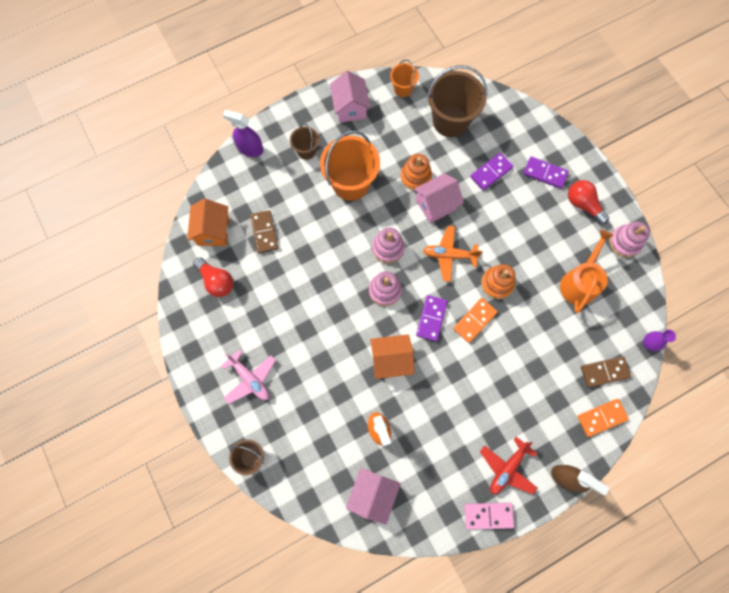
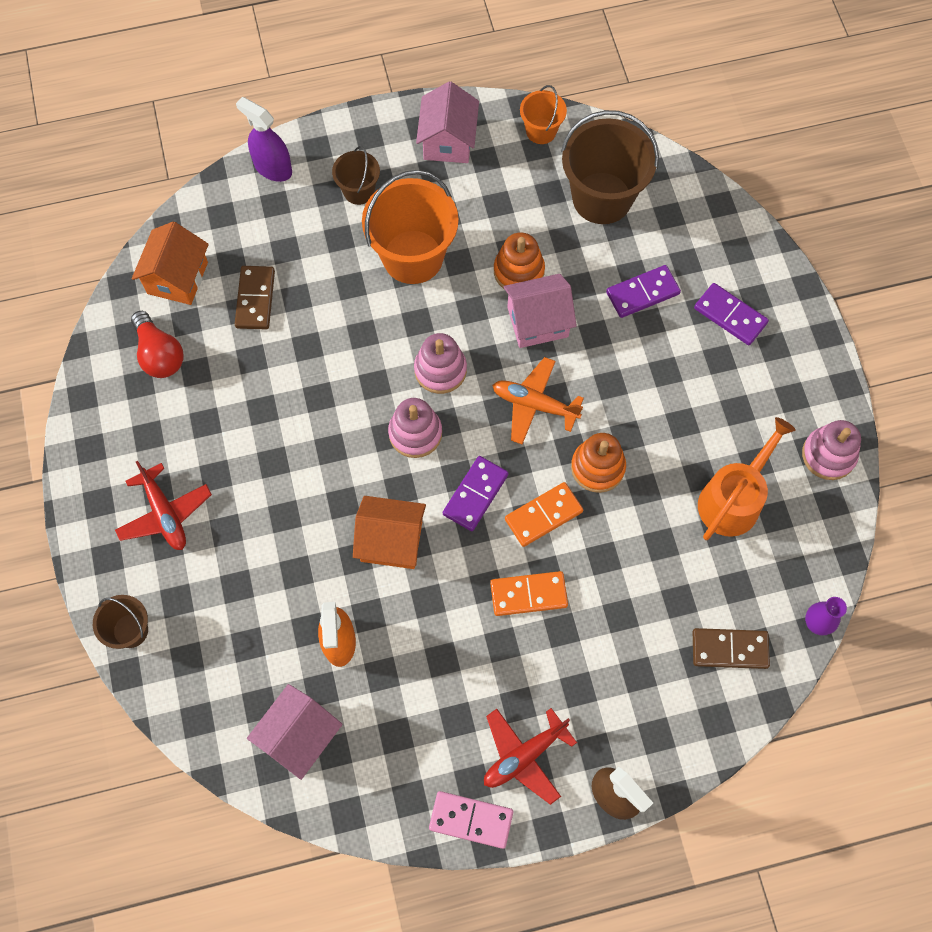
camera: 15 degrees right, 5 degrees down
(250, 379) = (165, 513): pink plane -> red plane
(583, 205) = (777, 379): red light bulb -> none
(601, 417) = (702, 719): orange domino -> orange domino (528, 594)

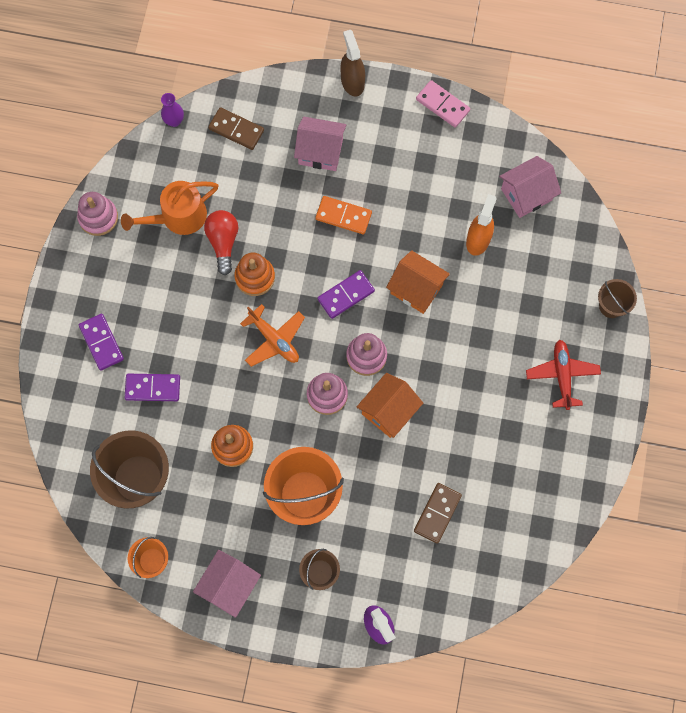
camera: 155 degrees left, 5 degrees up
(159, 354) = (525, 499): red light bulb -> red light bulb (223, 242)
(177, 278) = (489, 559): orange house -> orange house (388, 411)
(524, 756) = (394, 125): red plane -> none
(537, 322) = (239, 400): pink house -> pink house (320, 151)
(543, 515) = (308, 261): orange domino -> none

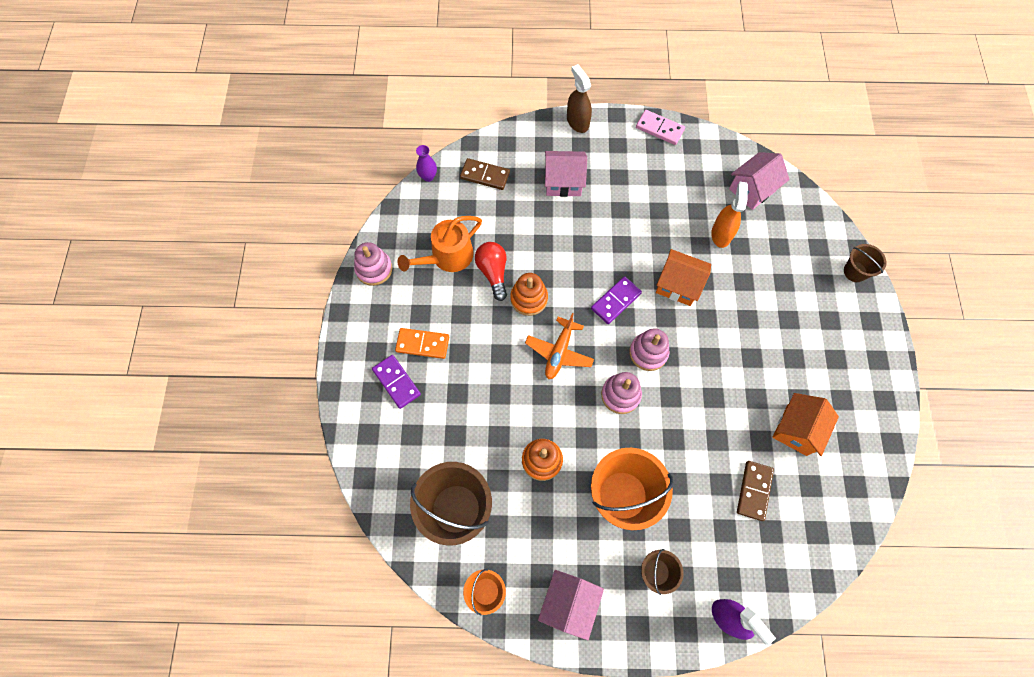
camera: 10 degrees left, 5 degrees down
(153, 388) = (453, 417): purple domino -> none
(274, 339) = (559, 352): orange plane -> orange plane turned 75 degrees clockwise
(343, 216) = (597, 233): orange domino -> orange domino (422, 344)
(388, 411) = (682, 400): orange house -> orange house (796, 430)
(562, 375) = (831, 340): red plane -> none

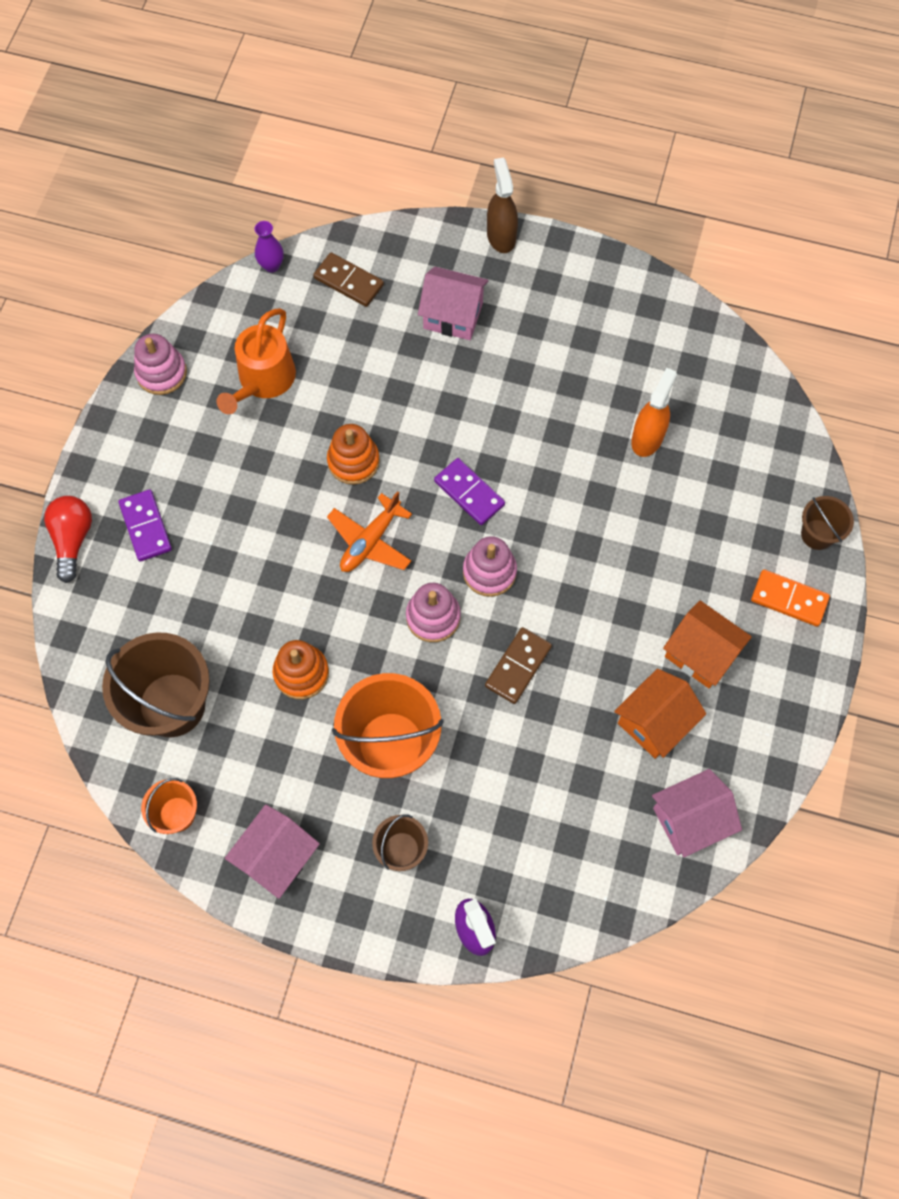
camera: 15 degrees right, 0 degrees up
(422, 344) = (194, 486): orange domino -> orange domino (789, 599)
(448, 257) = (263, 380): orange watering can -> orange watering can turned 45 degrees counterclockwise
(493, 272) = (317, 415): red light bulb -> red light bulb (73, 539)
(615, 301) = (469, 493): purple domino -> purple domino turned 75 degrees clockwise
(659, 129) = (613, 272): pink domino -> none
(678, 285) = (562, 492): orange house -> orange house (700, 654)
(752, 190) = (713, 387): pink house -> pink house (689, 819)
(754, 491) = (567, 784): brown domino -> brown domino (518, 666)

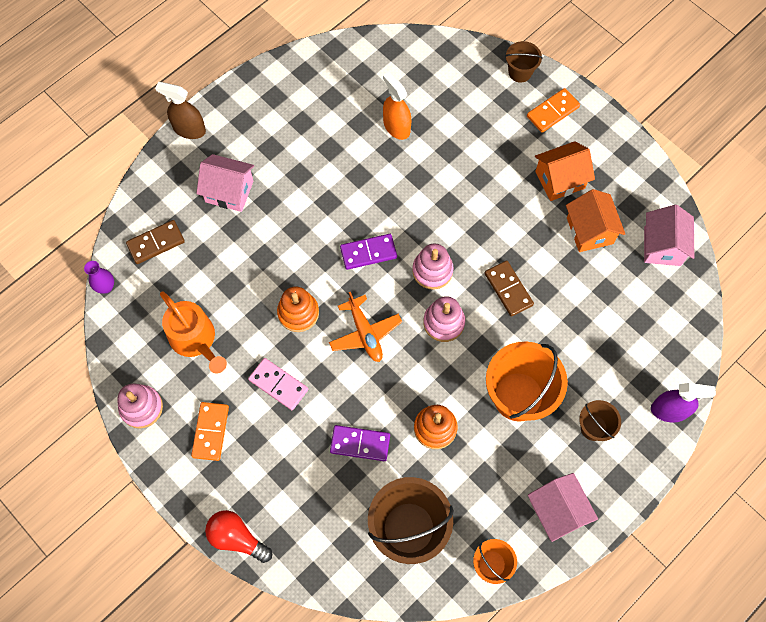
camera: 60 degrees left, 0 degrees up
(146, 527) = (260, 479): purple domino -> purple domino (360, 443)
(171, 451) = (210, 432): none -> orange domino
(260, 487) = (278, 384): none -> pink domino
(453, 315) = (229, 191): pink house -> pink house turned 60 degrees clockwise

